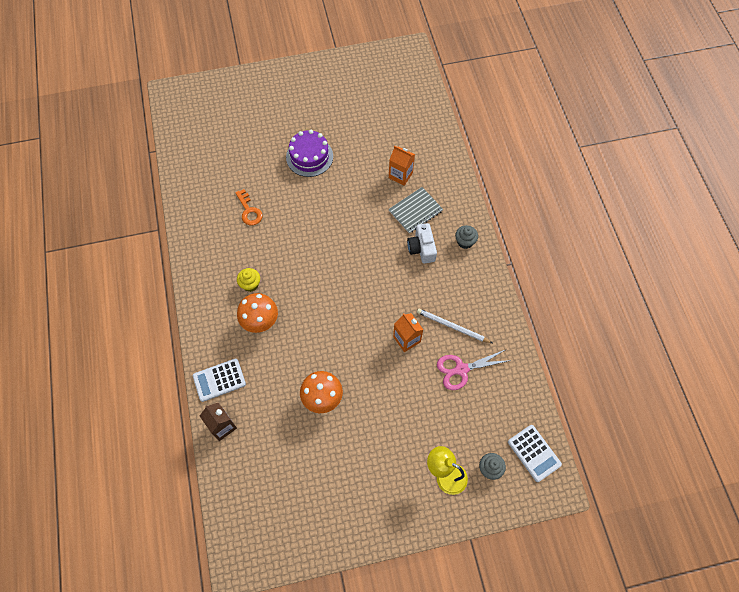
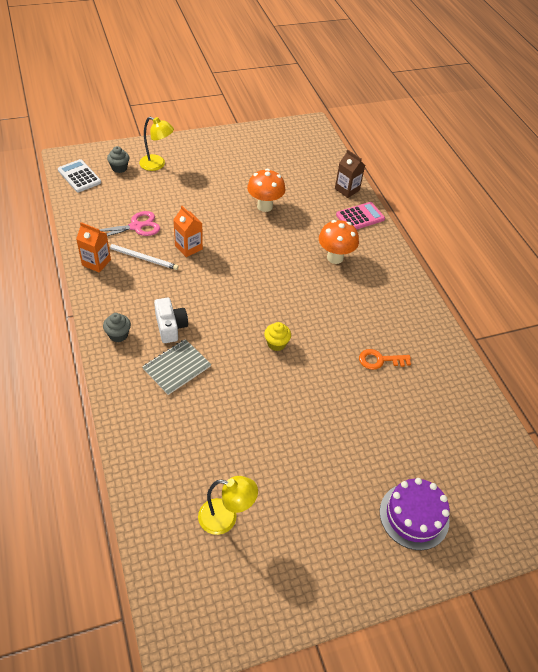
camera: 170 degrees right, 15 degrees down
(219, 380) = (360, 217): white calculator -> pink calculator
(249, 211) = (379, 360): orange key -> orange key turned 60 degrees counterclockwise
(250, 284) = (355, 288): yellow cupcake -> yellow cupcake (276, 344)
(309, 157) = (321, 432): purple cake -> purple cake (414, 516)
(382, 107) = (226, 518): none -> yellow lamp
(400, 175) = (196, 411): orange carton -> orange carton (96, 262)

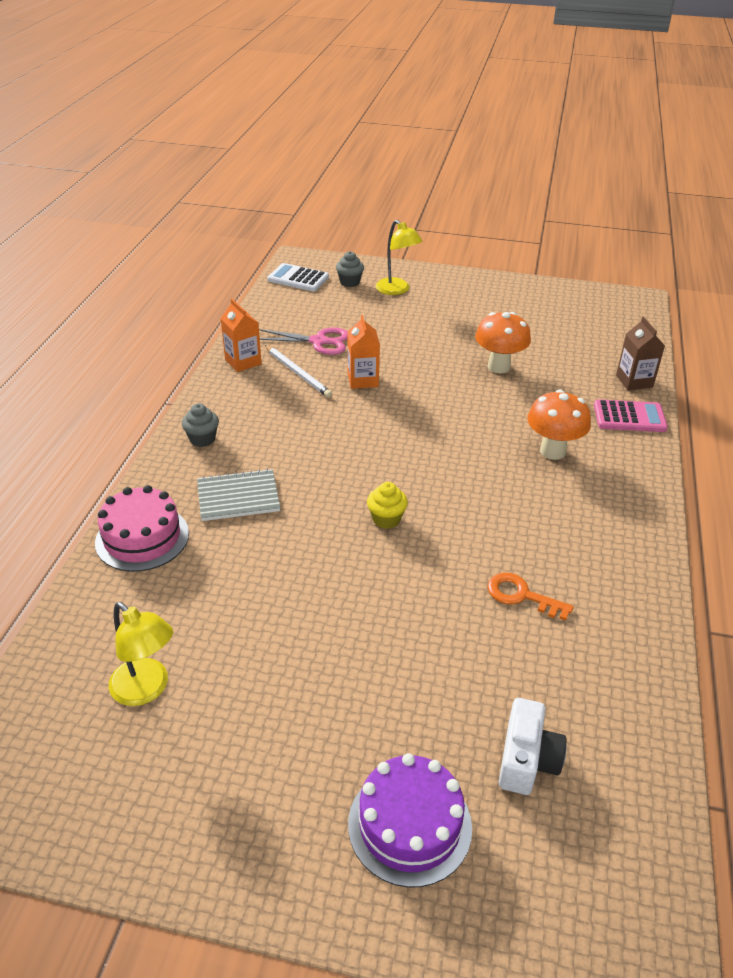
camera: 35 degrees right, 10 degrees down
(79, 176) = (298, 278): white calculator -> white calculator turned 60 degrees counterclockwise
(139, 424) = (142, 538): none -> pink cake
(170, 327) = (269, 452): white camera -> white camera (526, 759)

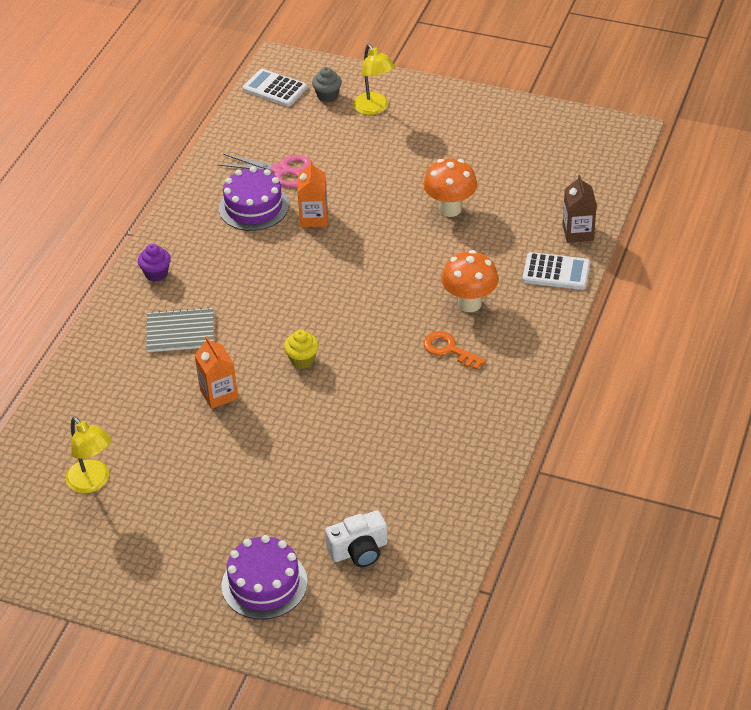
camera: 10 degrees right, 5 degrees up
(142, 538) = (97, 363): pink cake -> none
(202, 439) = (156, 274): grey cupcake -> purple cupcake
(243, 362) = (204, 191): orange carton -> orange carton (219, 394)
(297, 373) = (253, 207): white pencil -> purple cake
(521, 596) = (395, 432): orange key -> orange key (449, 349)
(526, 759) = (359, 550): white camera -> white camera turned 45 degrees clockwise
(629, 417) = (556, 272): pink calculator -> white calculator

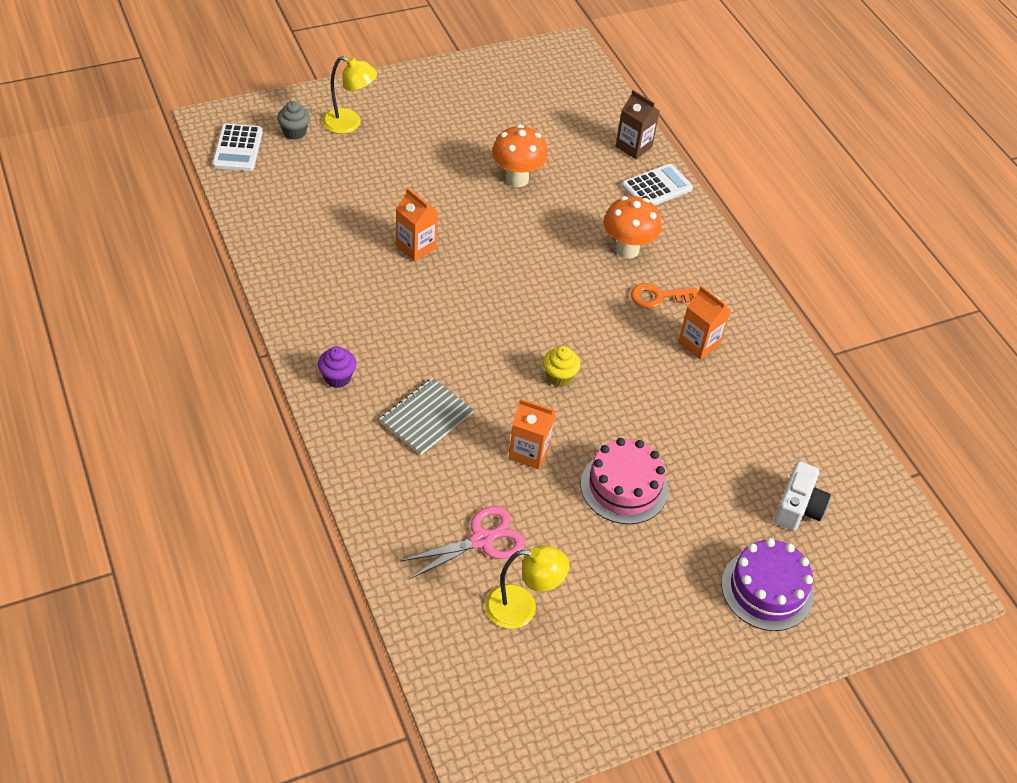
camera: 50 degrees left, 5 degrees up
(253, 207) = (351, 266): purple cake -> none
(253, 456) = (624, 487): none -> pink cake
(275, 89) = (237, 148): white calculator -> white calculator turned 75 degrees counterclockwise
(281, 171) = (335, 220): pink scissors -> pink scissors (482, 540)
(436, 399) = (698, 343): none -> orange carton

